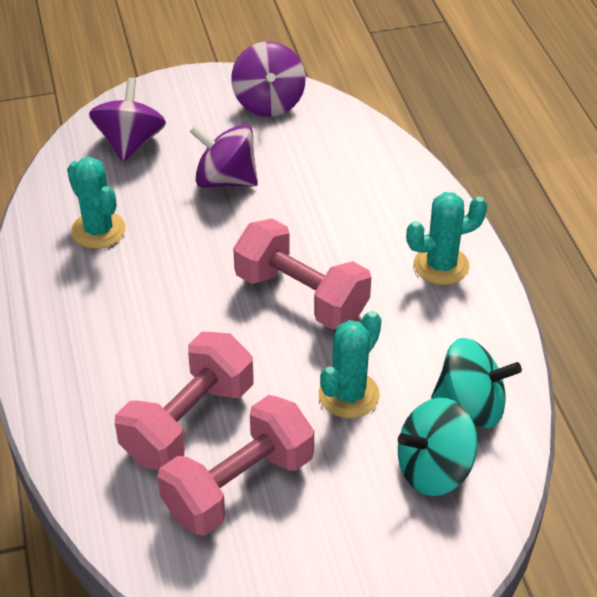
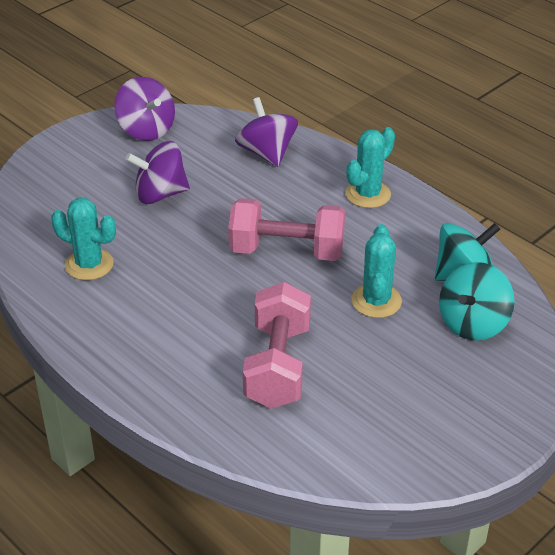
camera: 30 degrees left, 5 degrees down
(130, 143) = (59, 194): purple spinning top -> purple spinning top (267, 153)
(239, 486) = (351, 391): pink dumbbell -> none

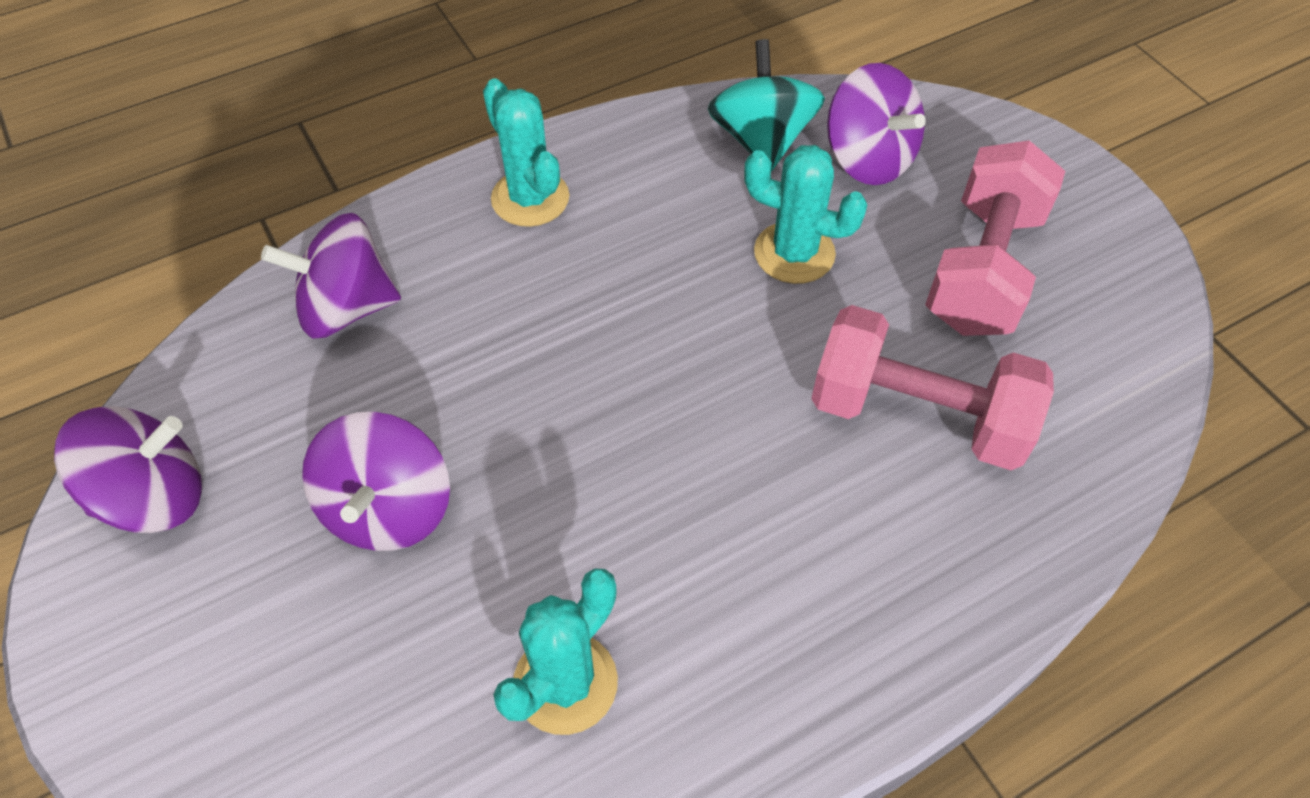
camera: 75 degrees left, 15 degrees up
(287, 251) = (636, 339): pink dumbbell -> pink dumbbell (982, 269)
(473, 323) = (868, 159): turquoise spinning top -> purple spinning top

